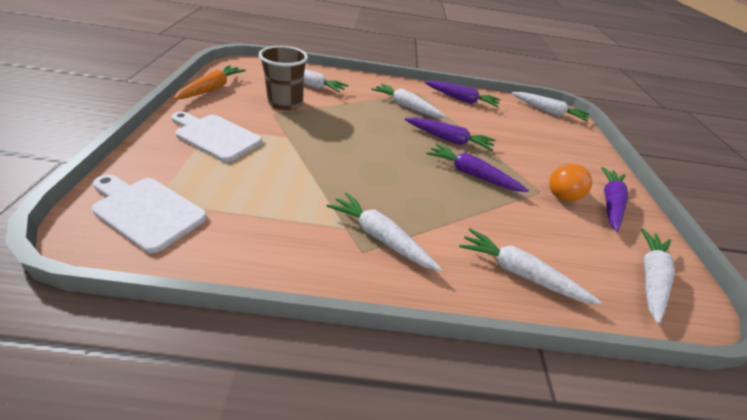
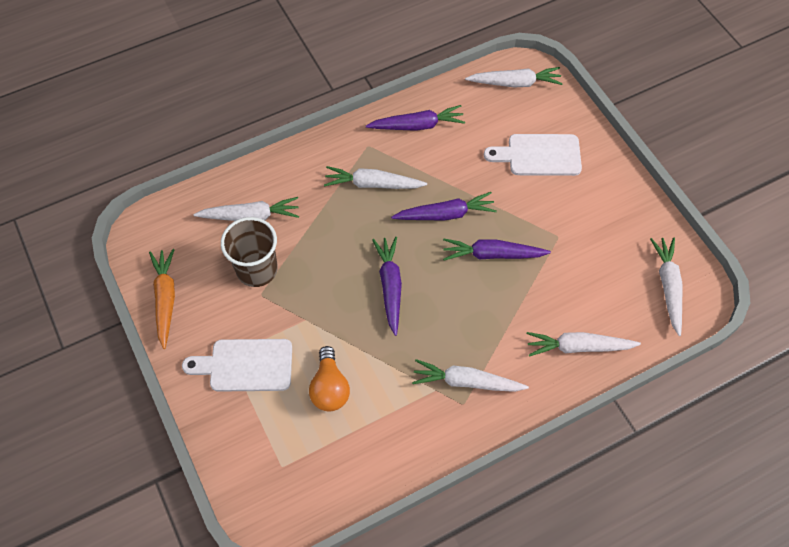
camera: 25 degrees left, 20 degrees up
(146, 211) = (286, 478): white cutting board -> white cutting board (539, 155)
(561, 191) = (575, 224): orange light bulb -> orange light bulb (329, 388)
(610, 203) = (618, 211): purple carrot -> purple carrot (390, 286)

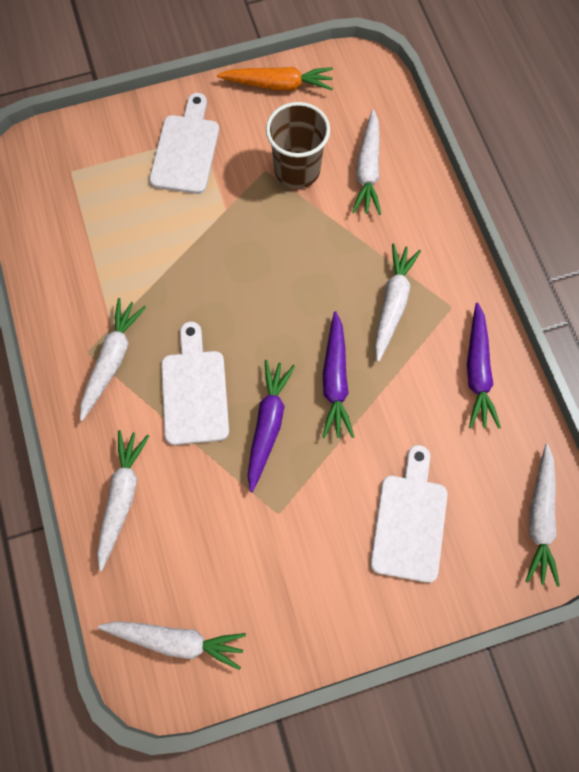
camera: 100 degrees right, 10 degrees up
(329, 388) = (141, 223): orange light bulb -> none
(390, 286) = (248, 301): purple carrot -> none
(478, 312) = (194, 391): none -> white cutting board

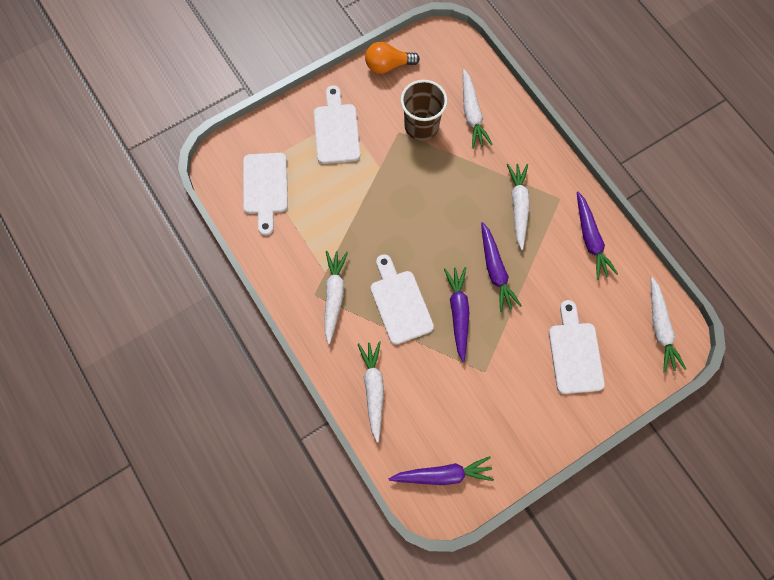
camera: 15 degrees left, 0 degrees up
(72, 200) = (265, 188): none -> white cutting board
(176, 640) = (443, 474): white carrot -> purple carrot
(278, 85) = (388, 65): orange carrot -> orange light bulb

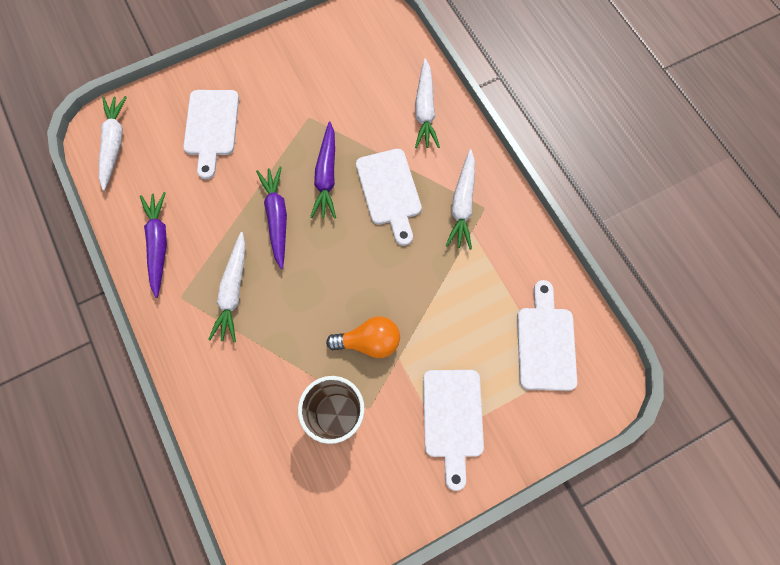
camera: 175 degrees left, 0 degrees up
(388, 65) = (373, 521): orange light bulb -> orange light bulb (369, 342)
(443, 474) = (364, 35): purple carrot -> none
(472, 114) = (266, 428): white carrot -> none

